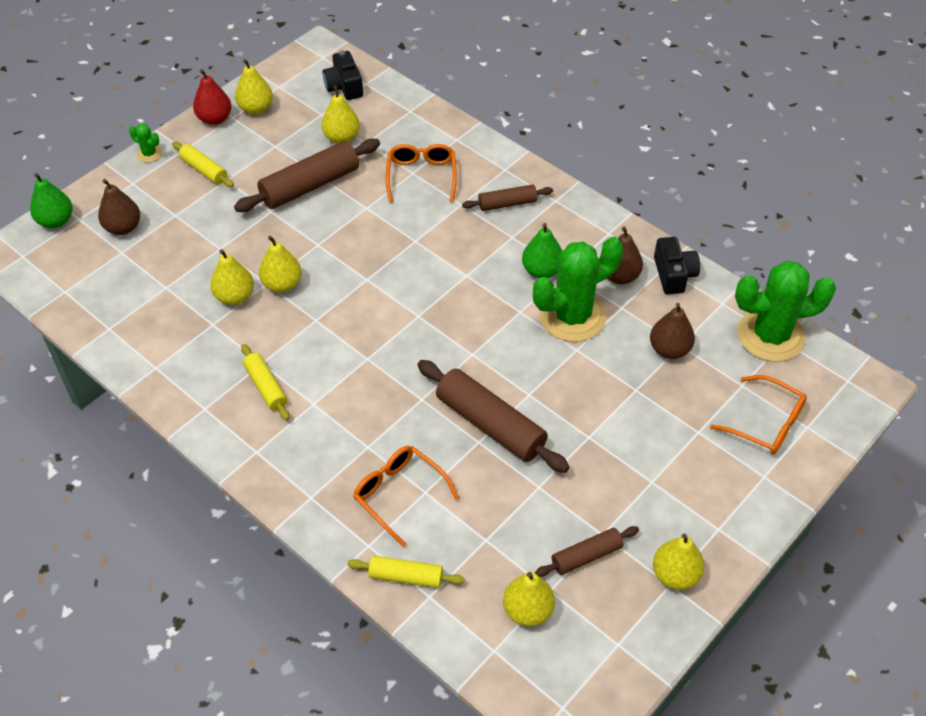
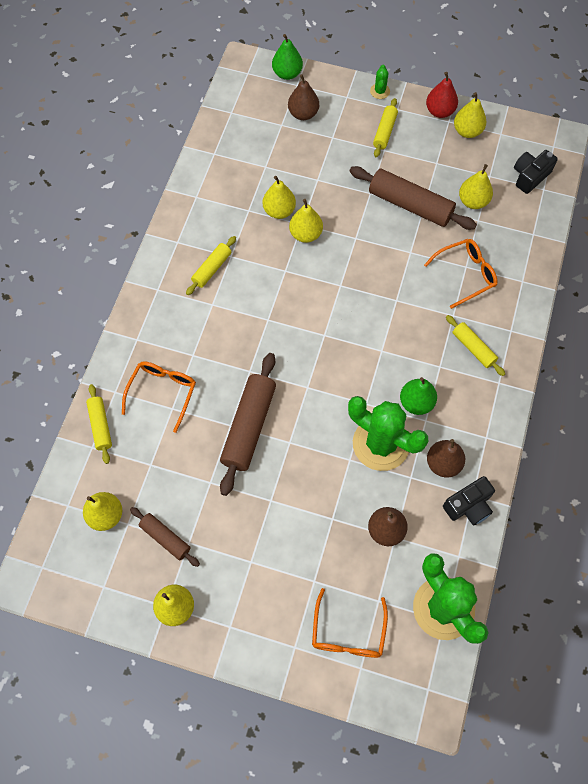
camera: 65 degrees right, 15 degrees up
(507, 204) = (473, 348): brown rolling pin -> yellow rolling pin

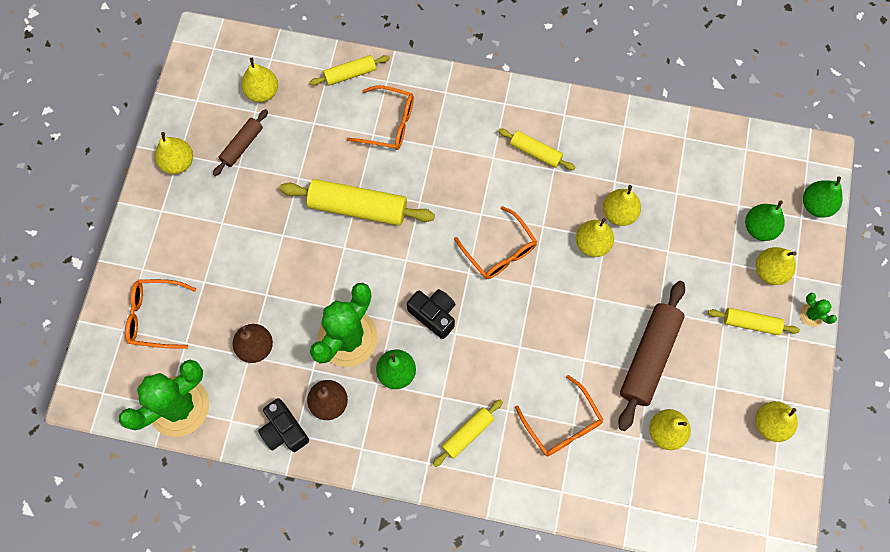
camera: 85 degrees right, 5 degrees up
(249, 427) = (358, 207): brown rolling pin -> yellow rolling pin
(303, 114) = (759, 228): brown pear -> green pear
(305, 307) = (499, 251): none -> orange glasses
(341, 112) = (770, 271): none -> yellow pear
(380, 91) = (811, 314): green cactus -> green cactus turned 45 degrees clockwise
(439, 111) = (795, 389): red pear -> none
(530, 176) = (714, 503): black camera -> black camera (434, 314)

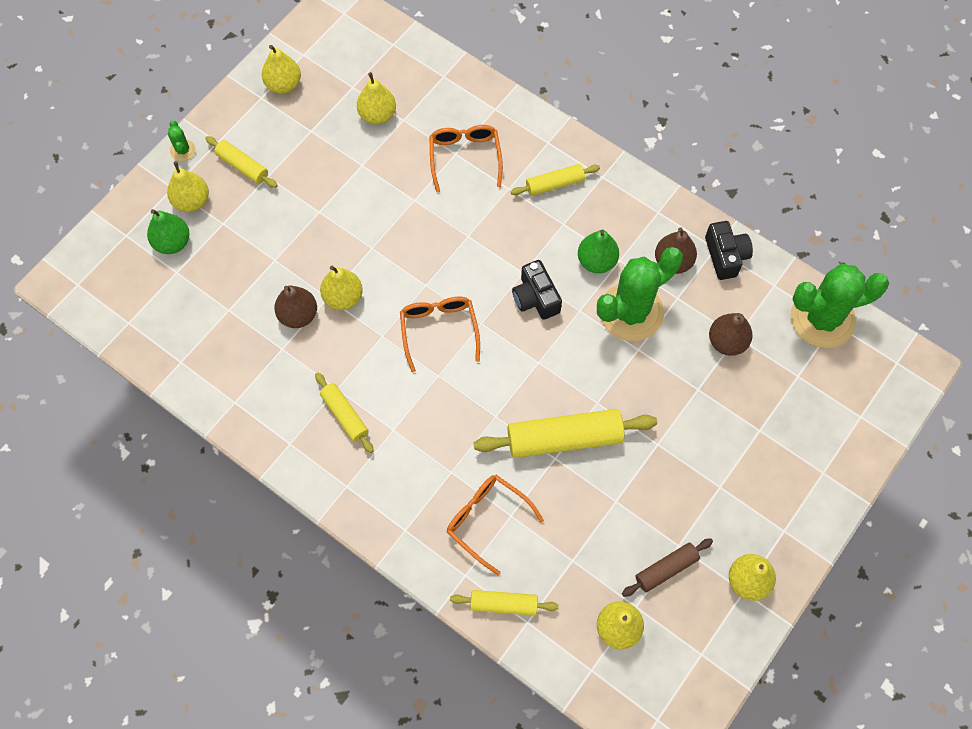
camera: 155 degrees left, 5 degrees down
(155, 316) = (822, 416): orange glasses -> none
(358, 207) = (564, 439): yellow rolling pin -> yellow rolling pin turned 45 degrees counterclockwise
(619, 213) = (298, 315): yellow pear -> brown pear
(649, 357) = (354, 177): brown rolling pin -> none
(816, 205) = (103, 240): green pear -> none

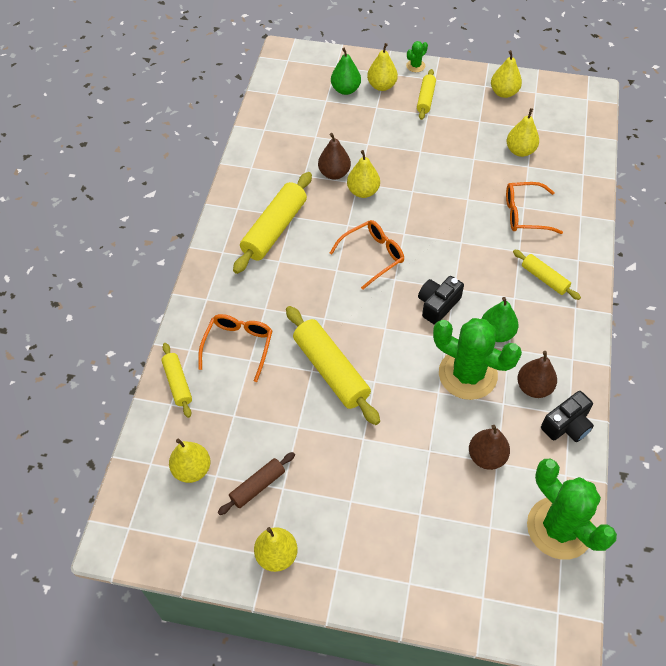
camera: 65 degrees right, 10 degrees down
(345, 415) = (274, 229): yellow rolling pin -> yellow rolling pin, size x1.79
(465, 157) = (525, 214): orange glasses -> orange glasses turned 150 degrees counterclockwise
(666, 569) = (257, 486): brown rolling pin -> brown rolling pin turned 75 degrees counterclockwise

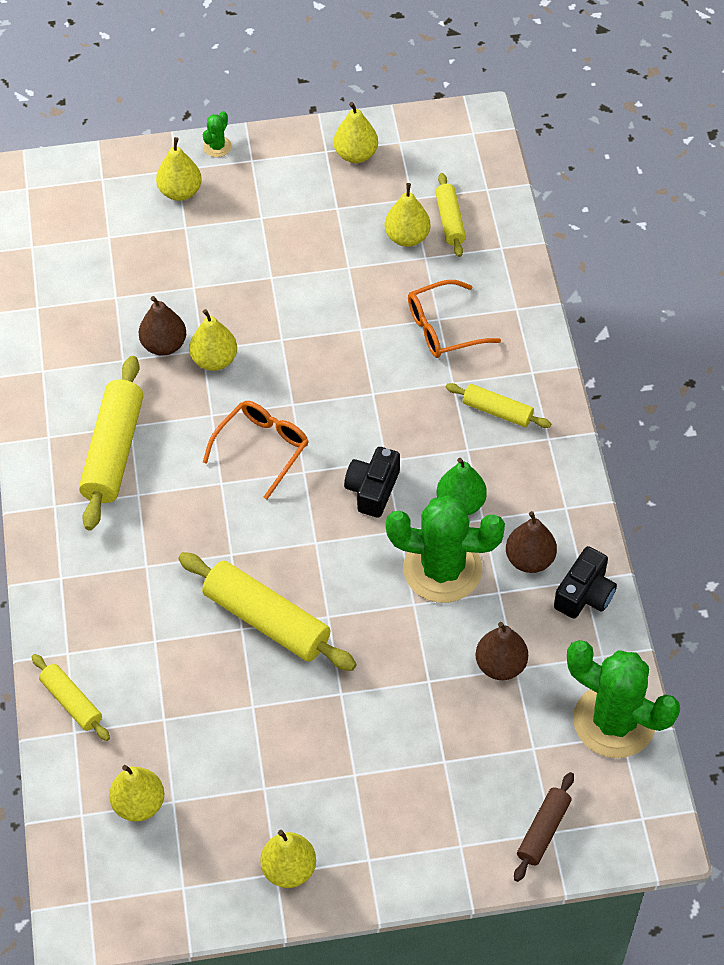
camera: 20 degrees left, 0 degrees up
(238, 346) = (132, 627): orange glasses -> none
(257, 486) = (231, 796): brown rolling pin -> brown rolling pin (543, 830)
(345, 90) = (130, 212): green pear -> none
(425, 99) = (250, 195): yellow rolling pin -> yellow rolling pin (450, 220)

